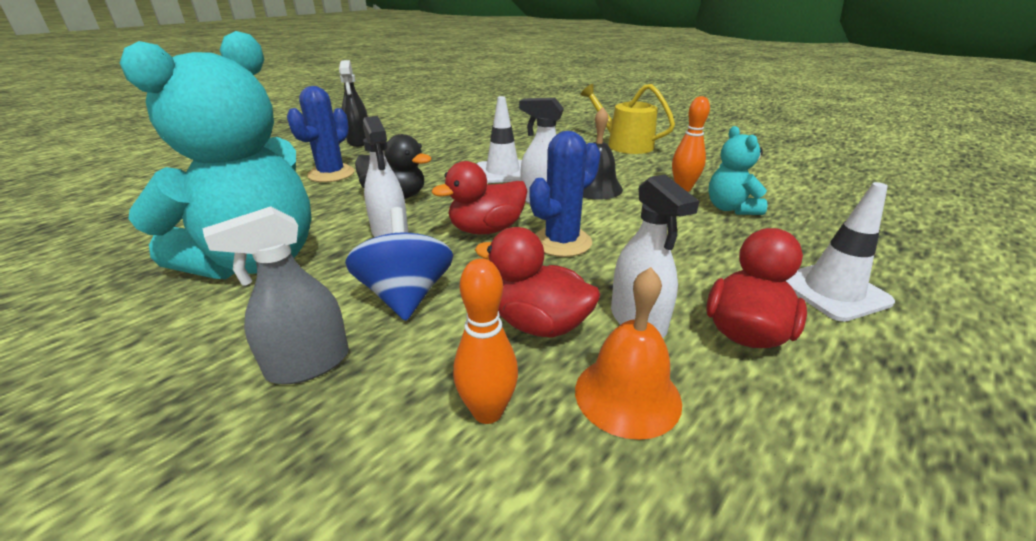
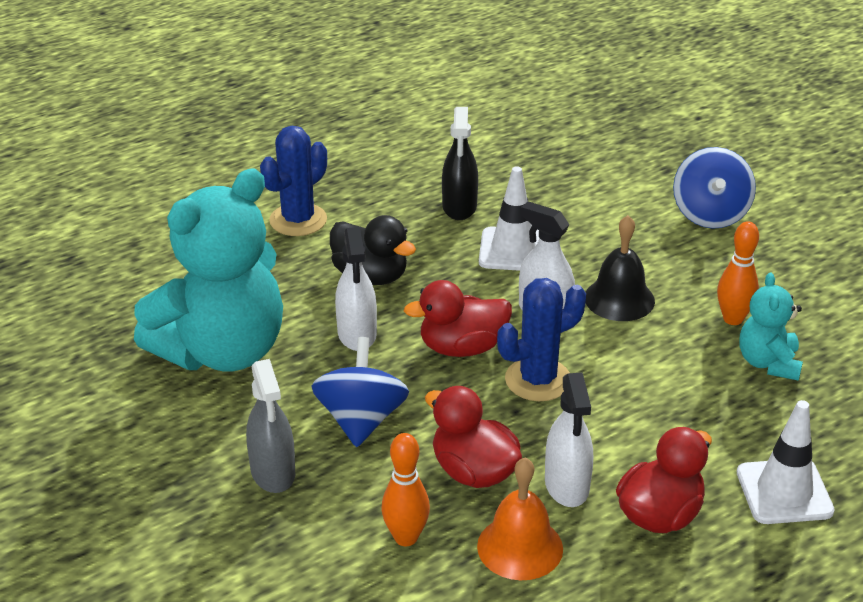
camera: 15 degrees right, 5 degrees up
(308, 364) = (273, 472): grey spray bottle -> grey spray bottle turned 90 degrees counterclockwise
(359, 141) = (337, 152): black spray bottle -> black spray bottle (459, 207)
(624, 144) = (710, 214): yellow watering can -> blue spinning top

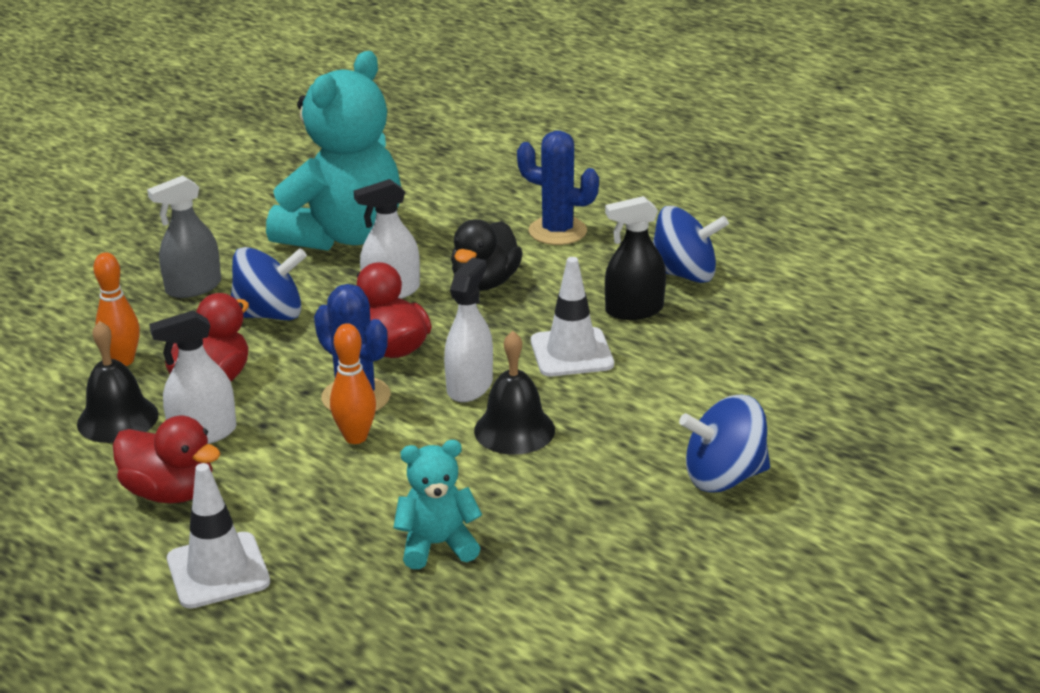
camera: 75 degrees right, 5 degrees down
(222, 351) = (343, 236): turquoise teddy bear -> turquoise teddy bear turned 90 degrees counterclockwise
(413, 171) = (684, 274): none -> blue spinning top
(520, 547) = (117, 419): orange bell -> black bell
(733, 319) = (512, 512): orange bowling pin -> orange bowling pin (355, 437)

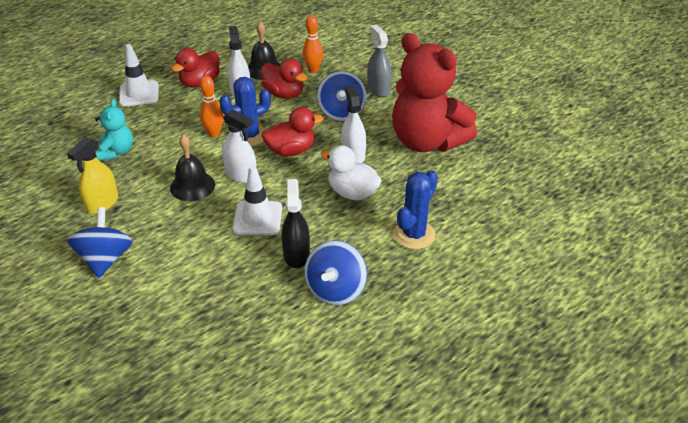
camera: 100 degrees right, 10 degrees up
(343, 236) = (427, 141): turquoise teddy bear -> red teddy bear
(485, 283) = (352, 193): black duck -> white duck
(593, 519) = (102, 203): none -> yellow spray bottle

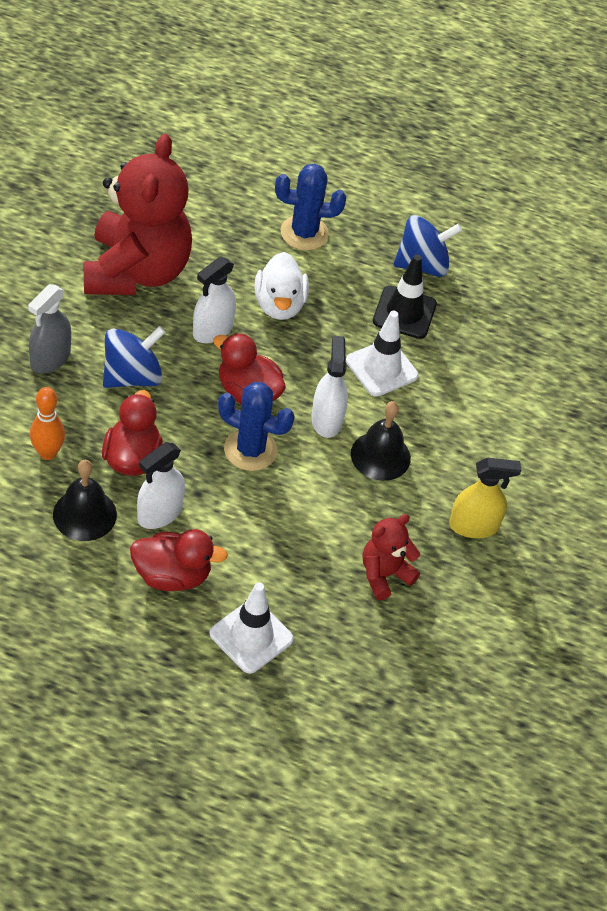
camera: 130 degrees left, 10 degrees up
(105, 259) = (539, 466): blue spinning top -> none
(116, 152) = (384, 575): turquoise teddy bear -> red teddy bear
(214, 134) = (273, 490): orange bowling pin -> none
(296, 254) = (404, 312): black spray bottle -> black traffic cone

